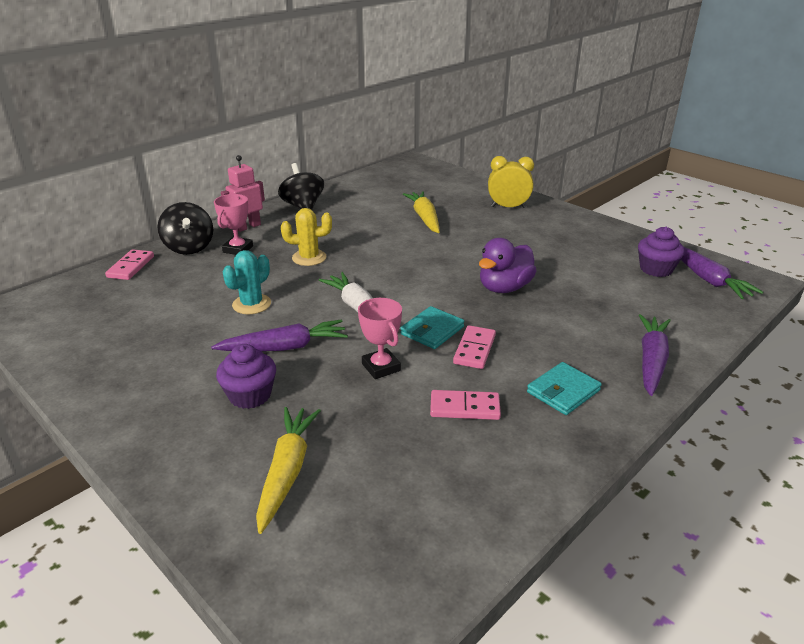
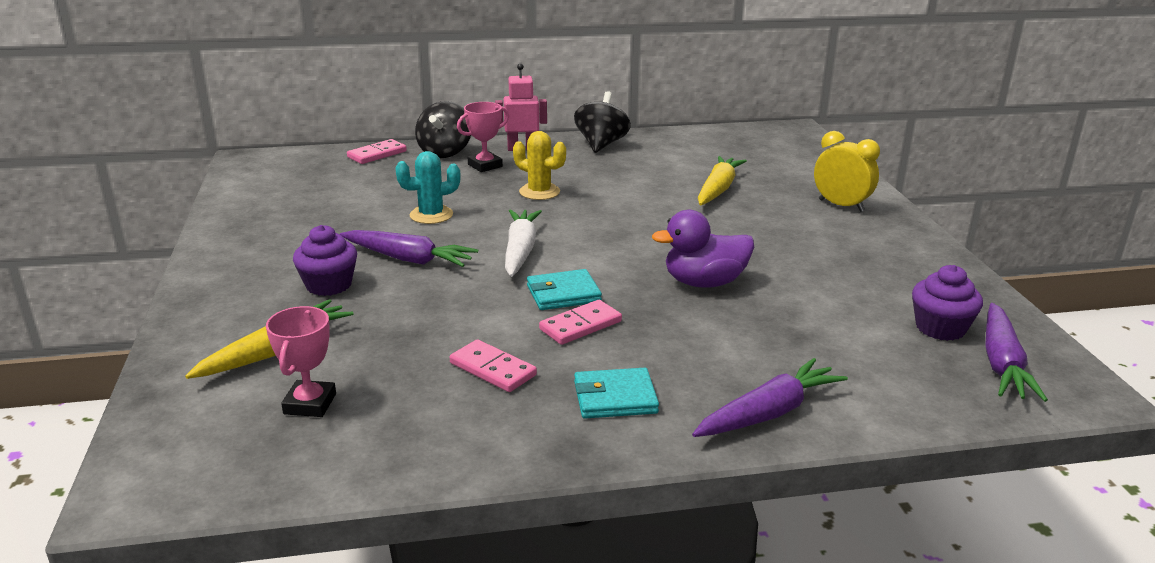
camera: 35 degrees right, 5 degrees down
(381, 367) = (467, 306): pink trophy -> pink trophy (310, 404)

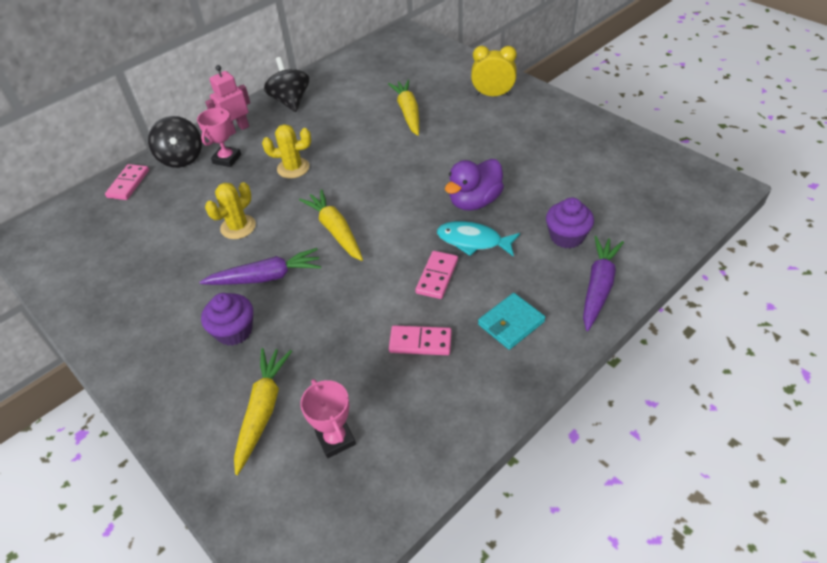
camera: 30 degrees left, 20 degrees up
(431, 215) = (238, 227): turquoise cactus -> yellow cactus
(520, 251) = (335, 231): white carrot -> yellow carrot
(563, 294) = (400, 255): turquoise wallet -> none
(659, 313) = (473, 241): none -> turquoise fish
(940, 328) = (625, 174): purple cupcake -> purple cupcake (566, 236)
(1002, 363) = (674, 185): purple carrot -> none

